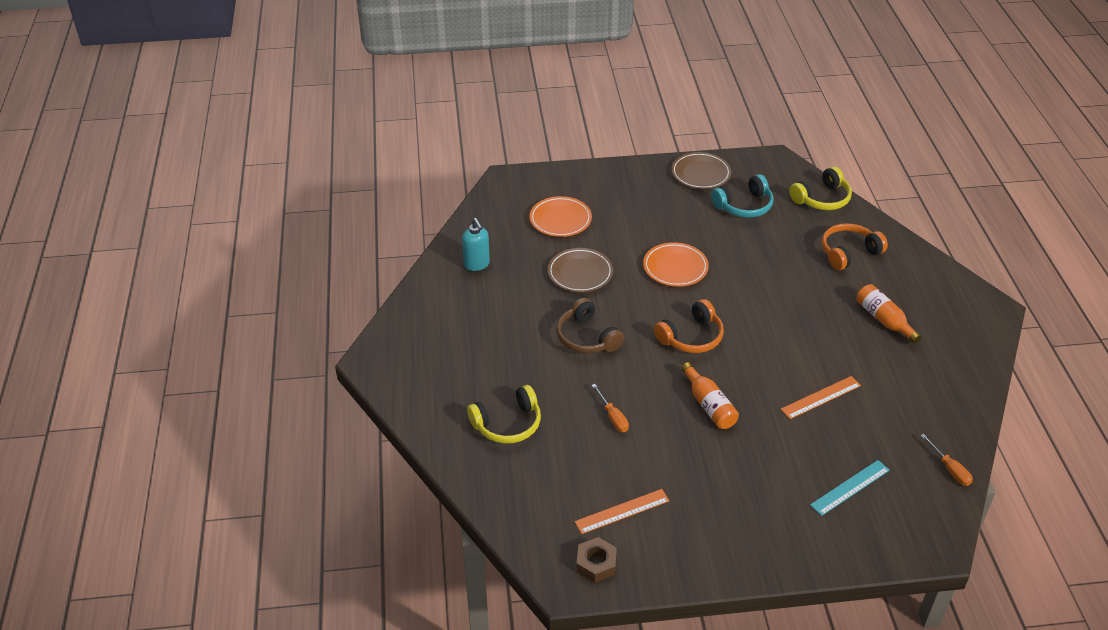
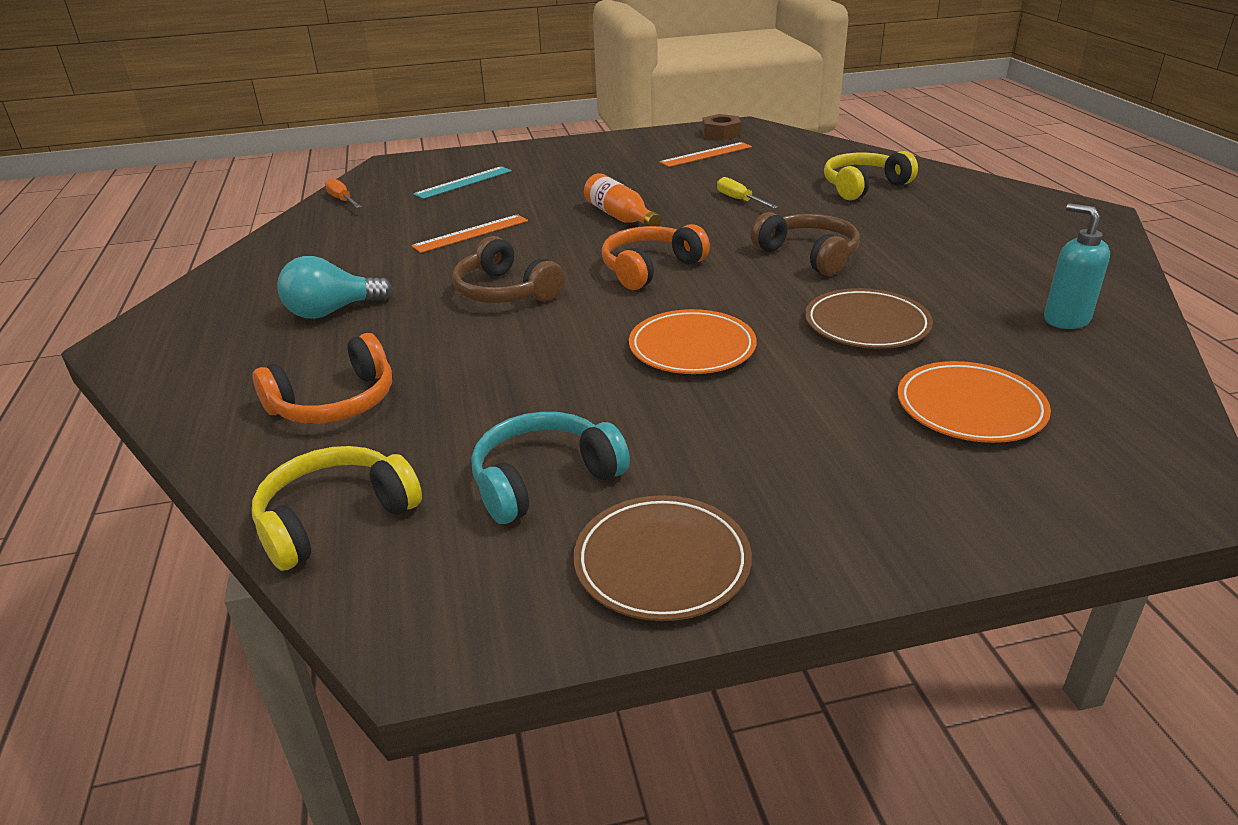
camera: 175 degrees right, 10 degrees down
(613, 417) = (739, 200): orange screwdriver -> yellow screwdriver
(782, 325) = (505, 292): none -> brown headphones
(884, 320) = (332, 311): orange bottle -> turquoise light bulb

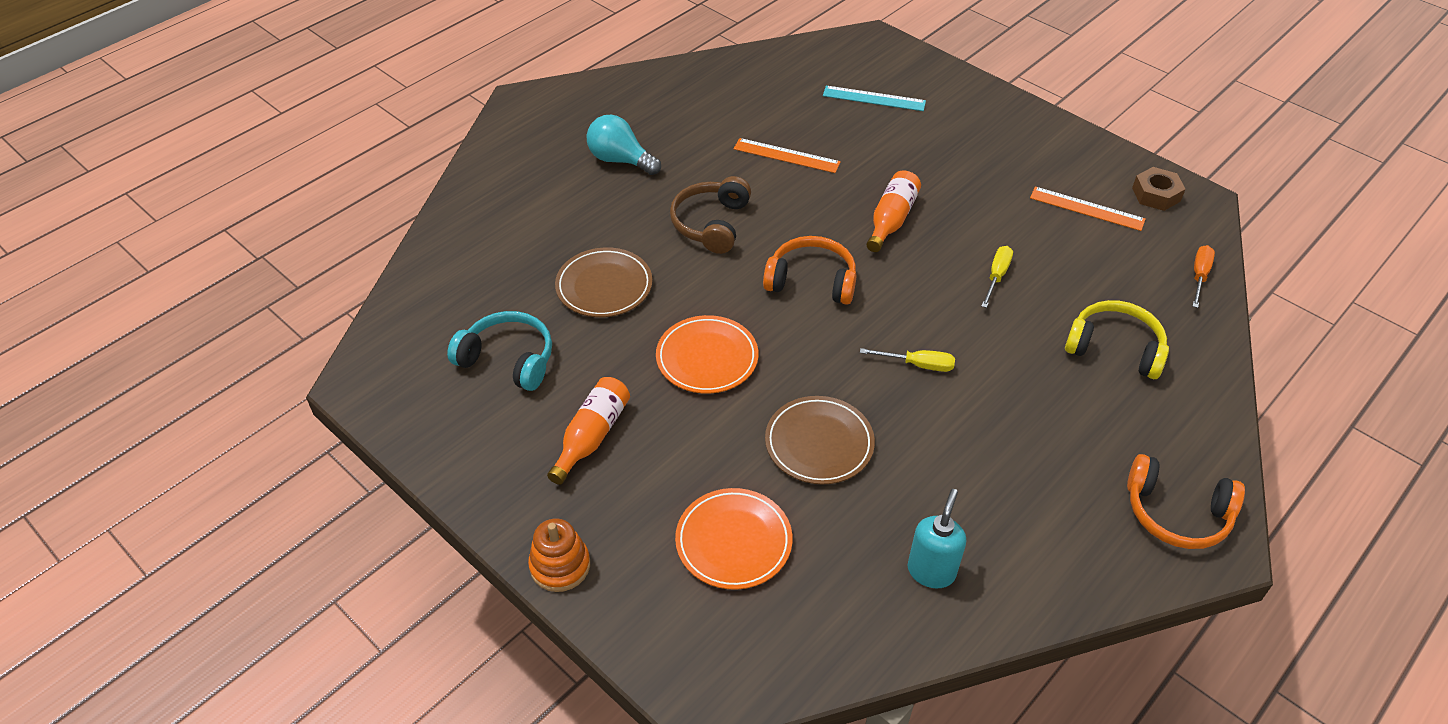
camera: 55 degrees right, 15 degrees up
(335, 402) = (523, 228): orange headphones -> orange headphones (1176, 513)
(335, 519) = (424, 295): yellow headphones -> none
(342, 200) = (782, 58): orange screwdriver -> orange screwdriver (1199, 276)
(662, 562) = (467, 445): brown plate -> brown plate (604, 286)
(739, 454) = (591, 436): none -> orange bottle
(808, 255) = (918, 365): brown headphones -> yellow screwdriver
(939, 542) = (560, 566): none -> orange stacking toy

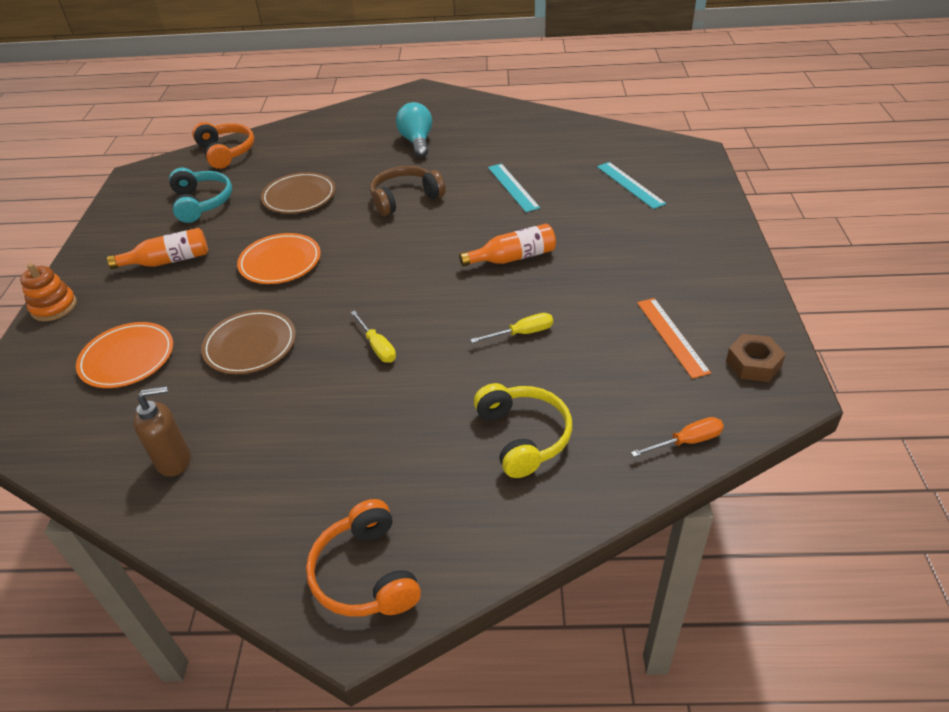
camera: 50 degrees right, 5 degrees down
(786, 156) = (513, 187): orange ruler -> turquoise ruler
(811, 281) = (403, 260): orange headphones -> orange headphones (226, 152)
(931, 571) = (174, 460): turquoise soap dispenser -> brown soap dispenser

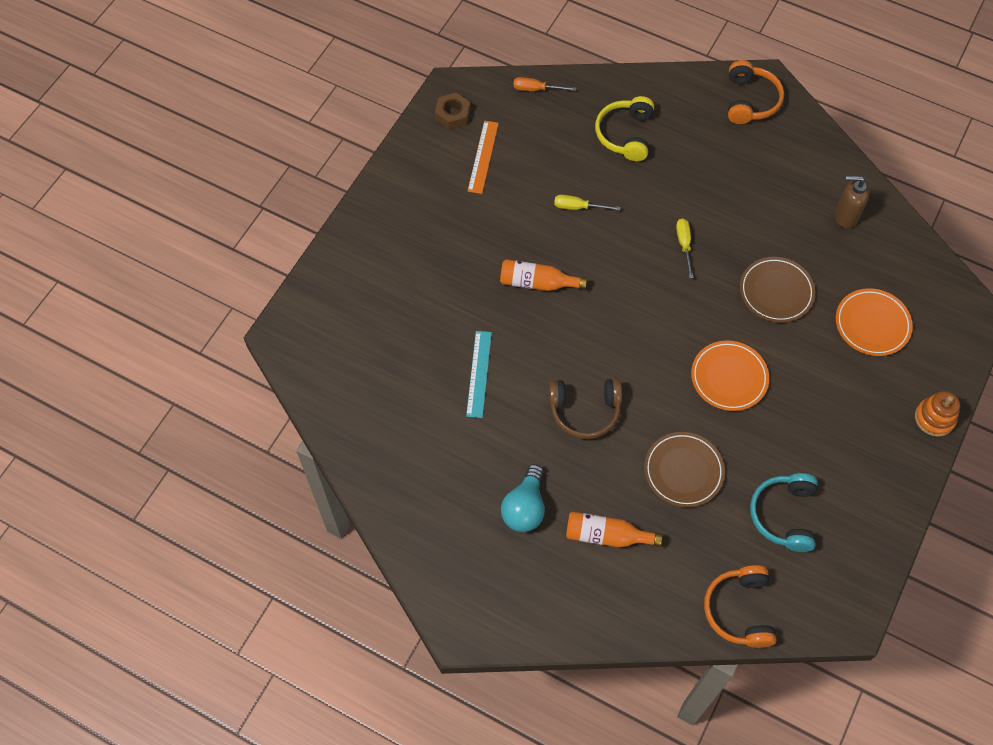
camera: 155 degrees left, 20 degrees up
(168, 261) = (829, 432): orange bottle -> orange bottle (606, 536)
(630, 185) = (378, 320): turquoise ruler -> none

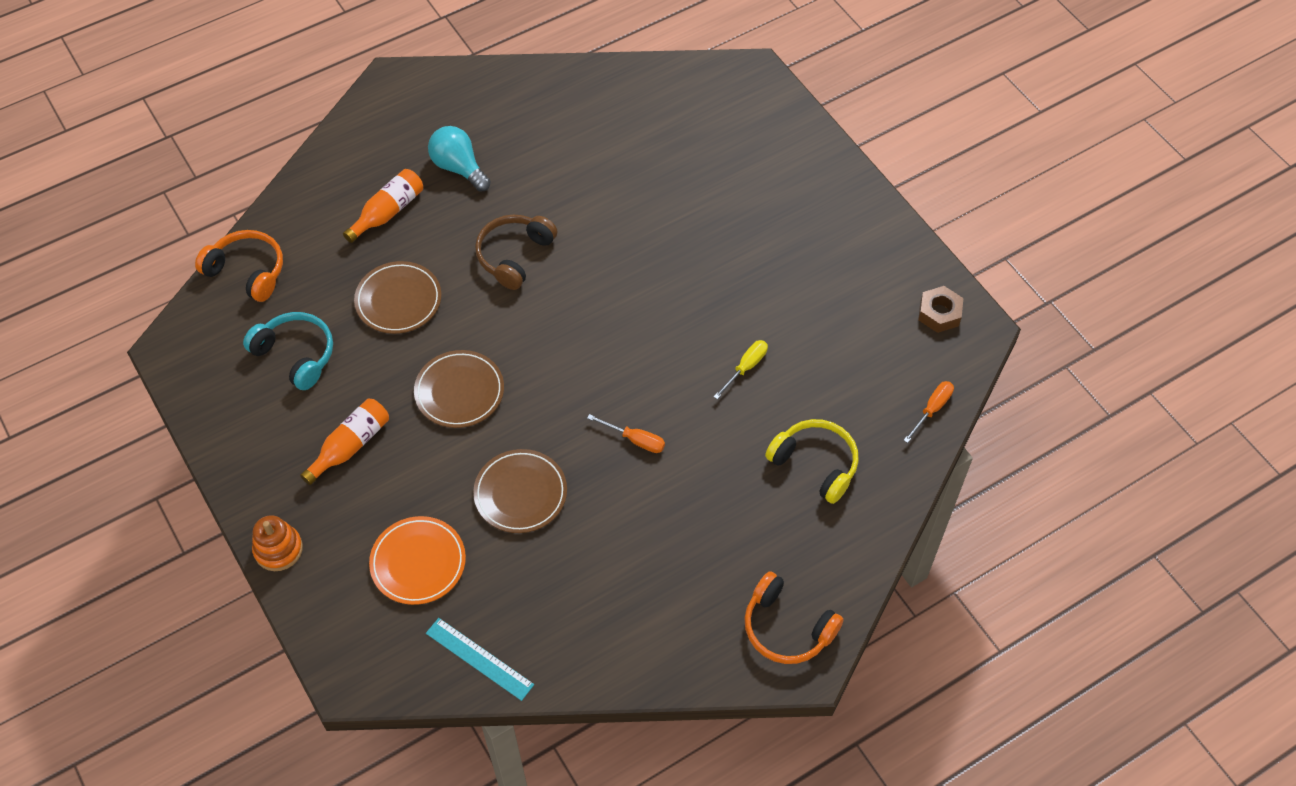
camera: 120 degrees right, 5 degrees down
(479, 374) = (611, 195): turquoise ruler -> turquoise ruler (479, 659)
(483, 157) = (865, 314): orange ruler -> none
(537, 283) = (677, 287): orange bottle -> orange bottle (350, 446)
(684, 245) = (635, 440): yellow screwdriver -> orange screwdriver
(729, 377) = (459, 391): orange plate -> brown plate
(845, 216) = (562, 626): brown soap dispenser -> none

